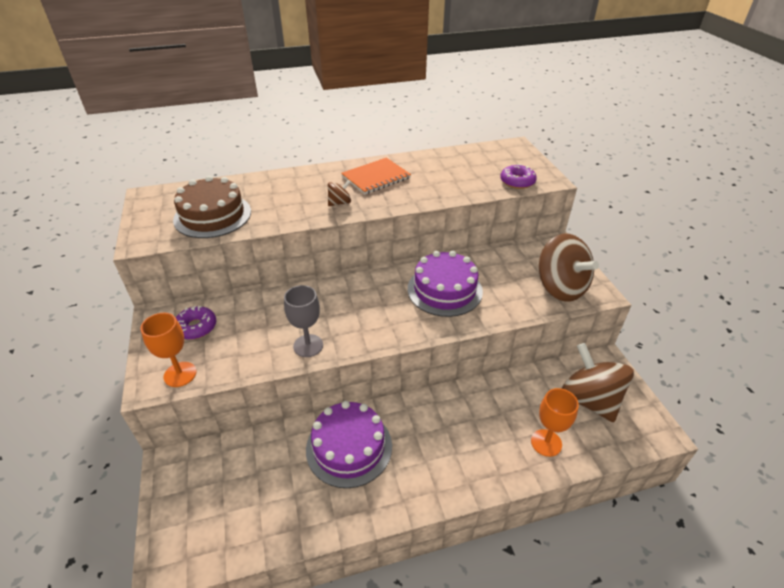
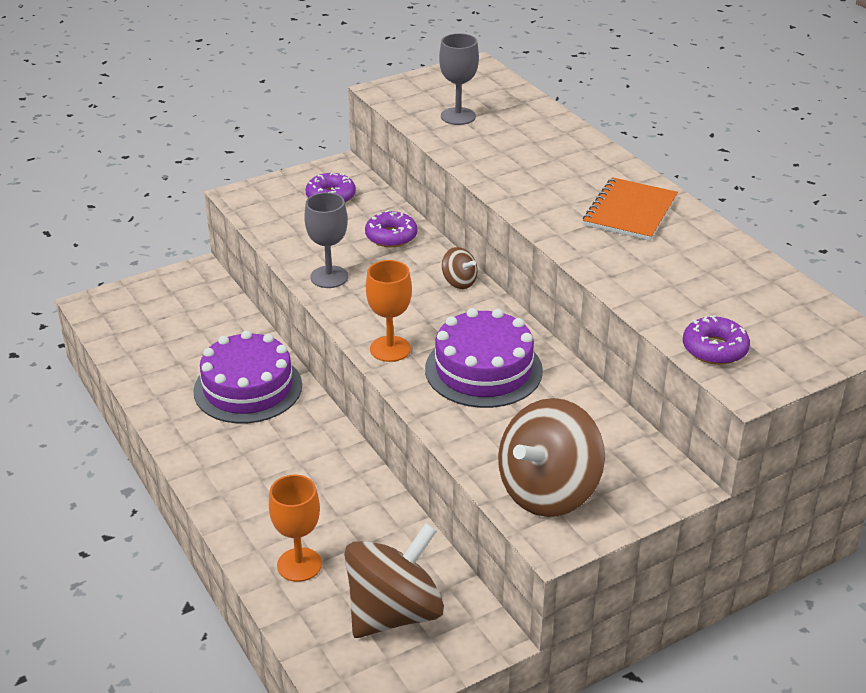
camera: 75 degrees right, 5 degrees down
(180, 374) = (259, 207): orange goblet -> orange goblet (390, 349)
(212, 215) = (458, 116): brown cake -> grey goblet
(274, 304) = (391, 236): none -> purple donut
(339, 203) = (540, 195): brown spinning top -> brown spinning top (459, 282)
(376, 177) = (630, 212): orange notebook -> orange notebook turned 75 degrees clockwise

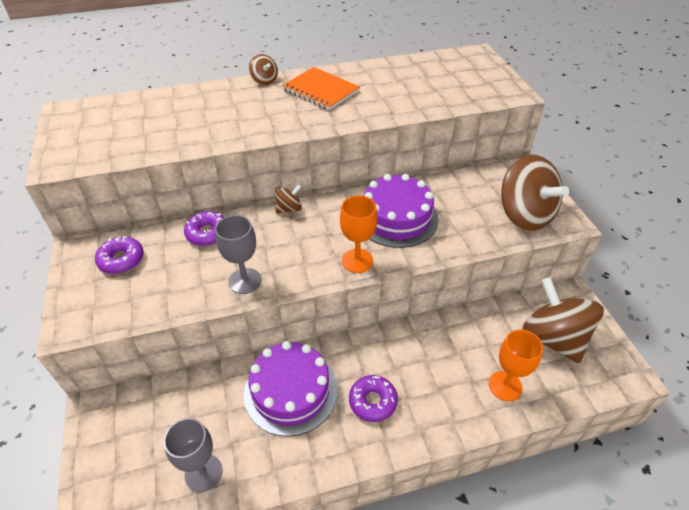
camera: 75 degrees left, 10 degrees up
(458, 116) = (137, 134): grey goblet -> grey goblet (203, 473)
(625, 166) = (264, 80): none -> brown spinning top
(714, 349) = (478, 95): purple donut -> purple donut (372, 401)

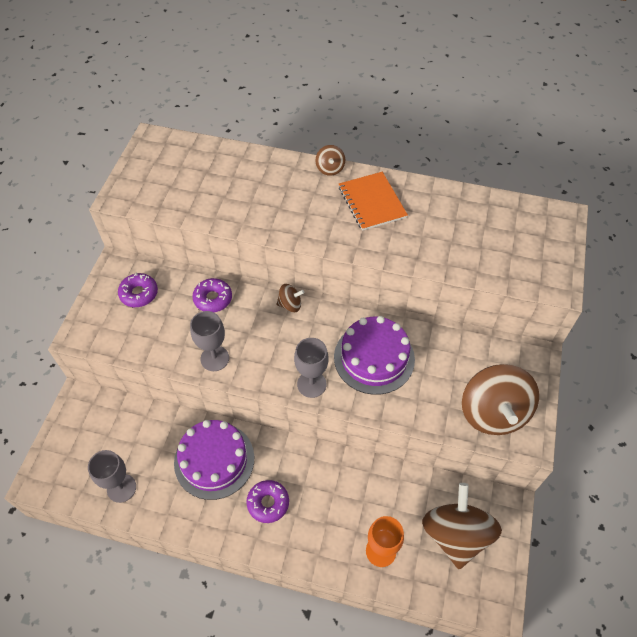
camera: 30 degrees right, 10 degrees up
(357, 261) = (311, 384): orange goblet -> grey goblet

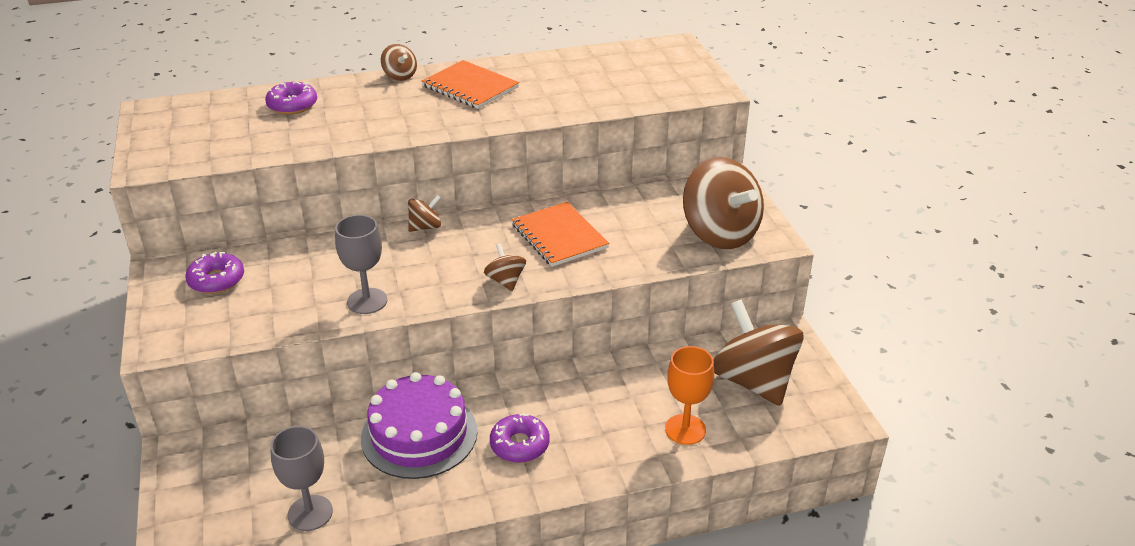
camera: 30 degrees left, 20 degrees down
(213, 299) = (322, 253): purple donut -> purple donut (292, 105)
(311, 384) = (505, 281): grey goblet -> brown spinning top
(374, 358) = (559, 236): purple cake -> orange notebook

